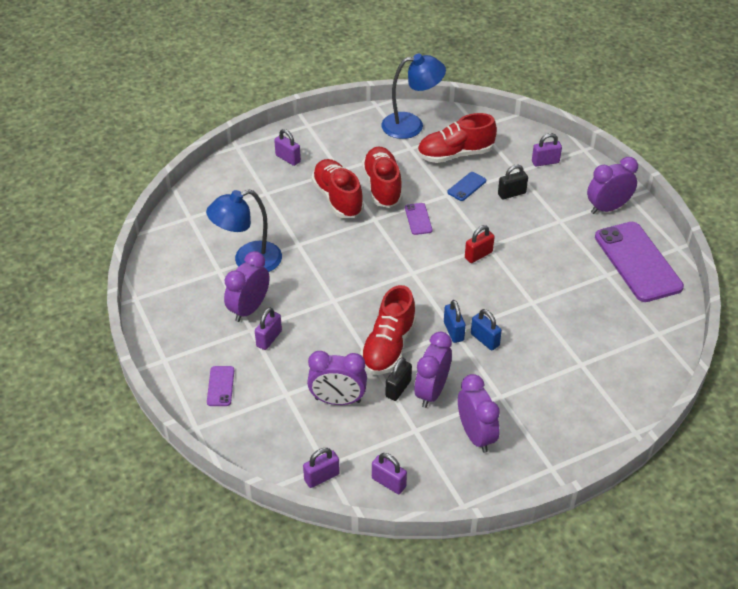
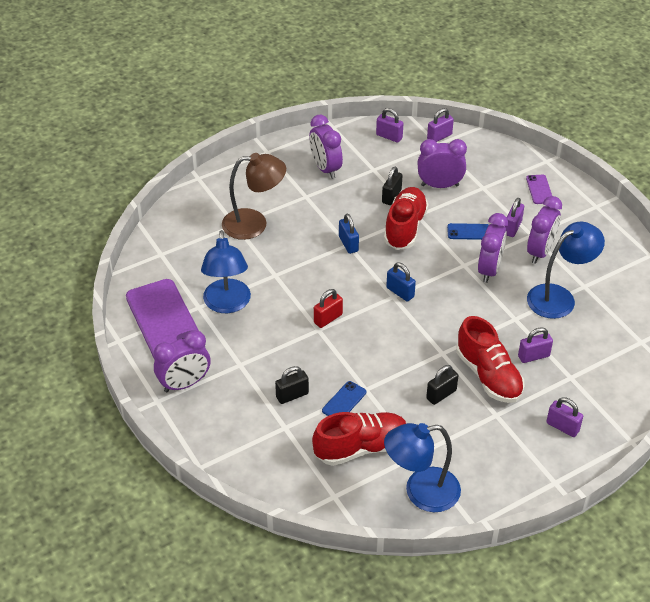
camera: 175 degrees right, 0 degrees up
(319, 337) = (468, 232): none -> blue phone
(382, 187) = (441, 394): red shoe -> black padlock
(418, 219) = (395, 356): purple phone -> none
(431, 392) = (363, 196): purple clock -> purple clock (489, 270)
(485, 340) = (319, 239): blue padlock -> blue padlock (400, 292)
(545, 162) = (250, 443): purple padlock -> purple padlock (533, 356)
(559, 363) = (254, 224): none -> brown lamp
(578, 275) = (227, 304): none -> blue lamp

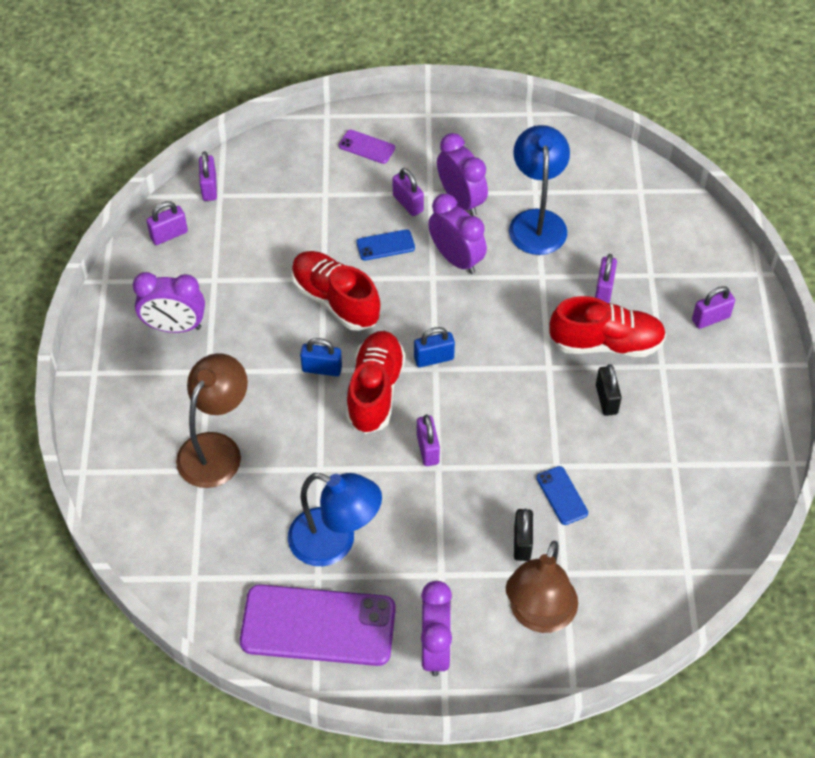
camera: 60 degrees left, 10 degrees up
(243, 426) = (538, 615): none -> brown lamp
(328, 319) = (427, 449): red padlock -> purple padlock
(361, 447) = (636, 512): red shoe -> red shoe (375, 391)
(391, 196) = (274, 286): black padlock -> none
(421, 492) = (726, 487): blue lamp -> none
(440, 185) = (291, 231): purple clock -> none
(468, 232) = (385, 245): blue phone -> blue phone turned 45 degrees clockwise

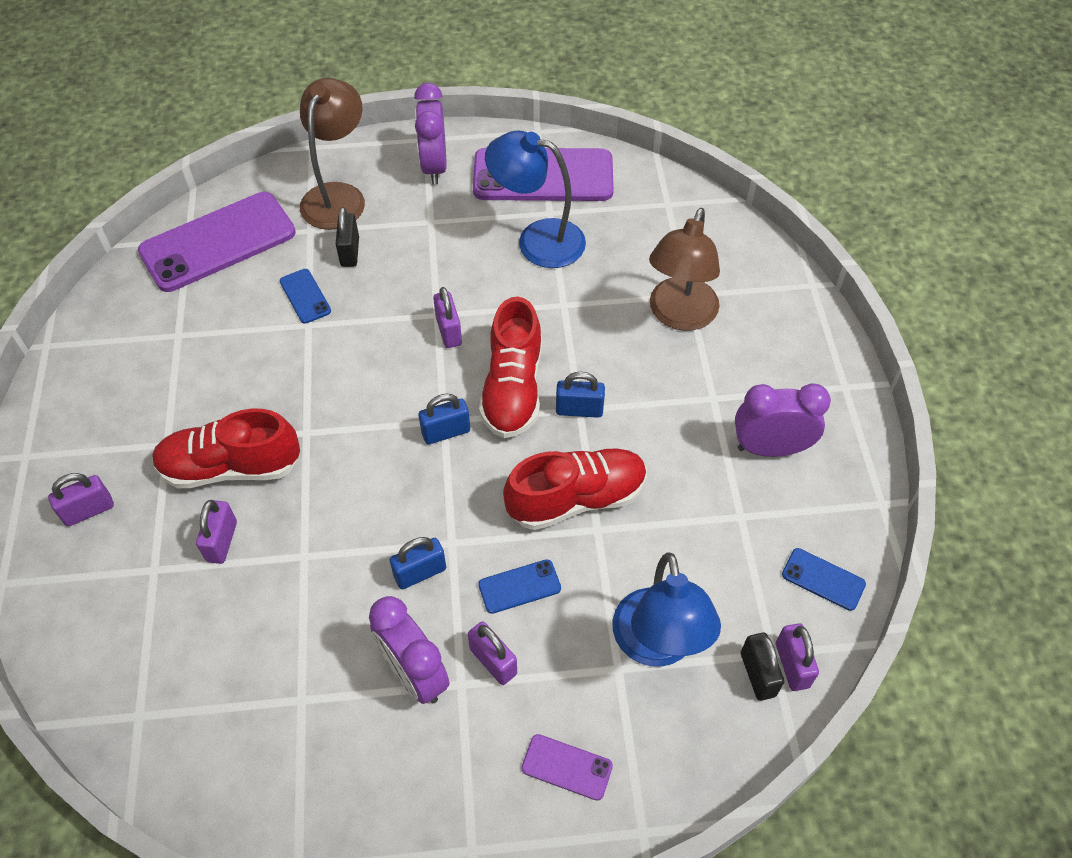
camera: 175 degrees right, 0 degrees up
(169, 235) = (823, 579): purple padlock -> blue phone
(335, 300) = (576, 499): red shoe -> red shoe turned 60 degrees counterclockwise
(456, 259) = (420, 573): purple clock -> blue padlock
(537, 221) = (303, 644): blue lamp -> blue lamp (657, 645)
(606, 399) = (241, 398): black padlock -> black padlock (757, 674)
(656, 565) = (218, 242): none -> purple phone

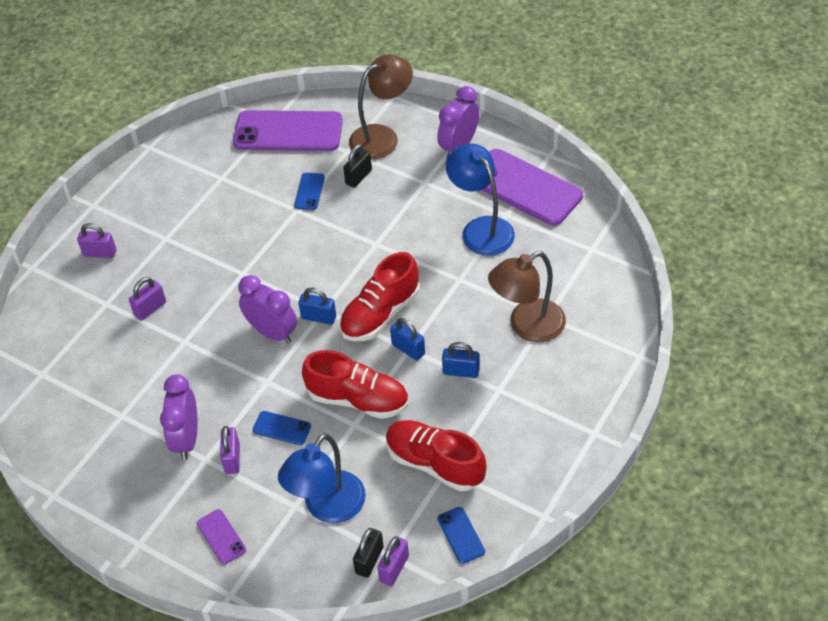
camera: 40 degrees right, 5 degrees down
(231, 467) = (187, 270): red shoe -> red shoe (434, 463)
(420, 573) = (236, 388): blue padlock -> blue padlock (461, 371)
(448, 331) = (374, 258): purple padlock -> none
(770, 448) = (505, 441): purple clock -> purple clock (272, 332)

